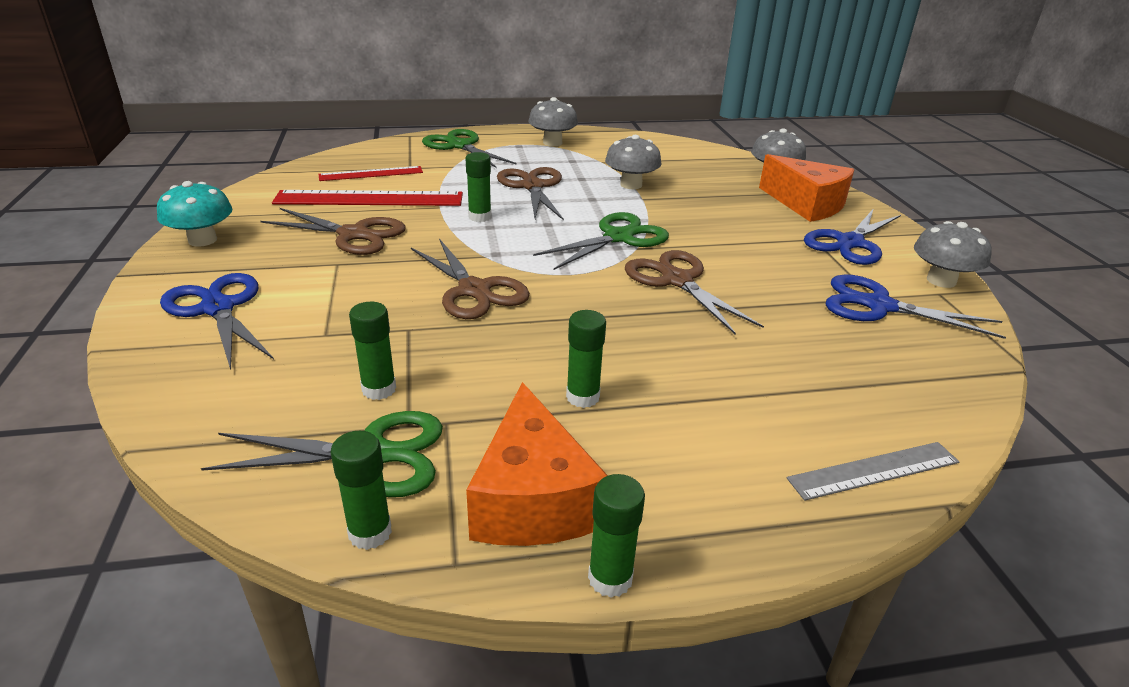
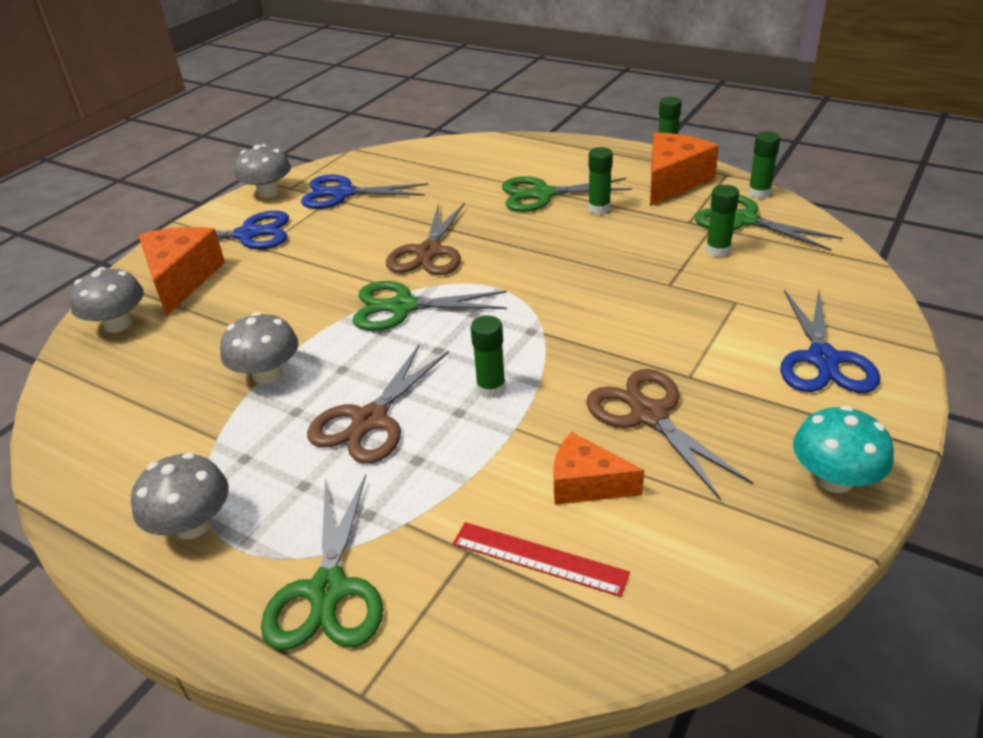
camera: 135 degrees left, 5 degrees up
(369, 199) = (586, 484): red ruler -> orange cheese
(474, 290) = (590, 299): brown scissors -> none
(679, 391) = (542, 194): none -> green scissors
(874, 470) = (508, 145): grey ruler -> none
(878, 306) = (343, 193): blue scissors -> blue scissors turned 120 degrees clockwise

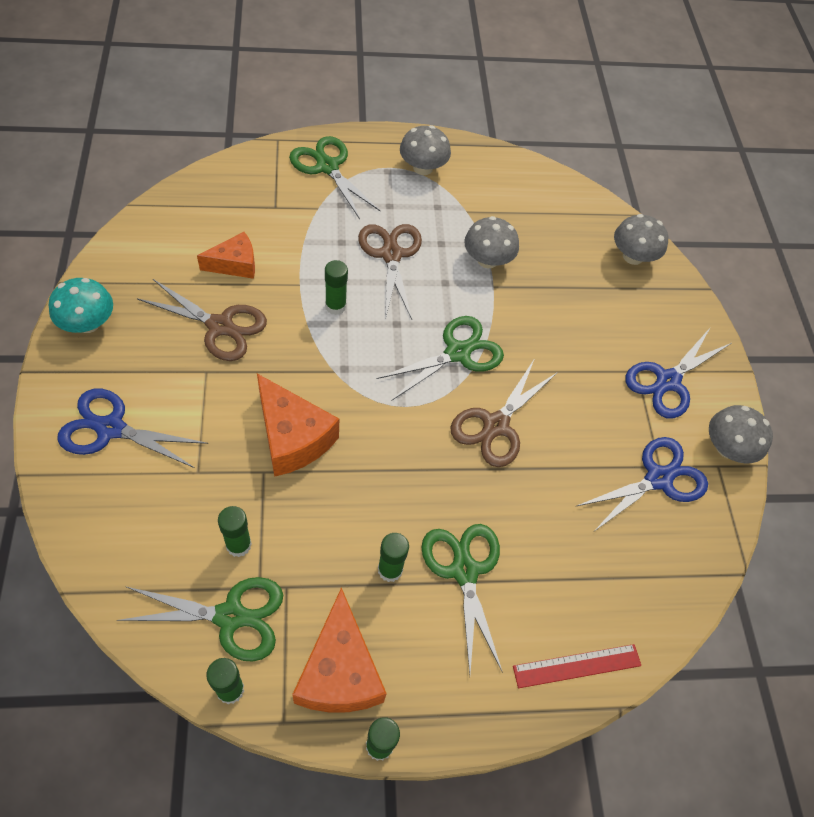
camera: 135 degrees right, 20 degrees up
(181, 279) = (649, 311): orange cheese -> orange cheese (292, 437)
(429, 252) = (495, 425): brown scissors -> brown scissors turned 120 degrees counterclockwise
(539, 558) = (237, 216): red ruler -> red ruler (577, 666)
(542, 194) = (464, 570): green scissors -> green scissors turned 60 degrees counterclockwise
(823, 359) = (110, 428): blue scissors -> blue scissors turned 45 degrees counterclockwise

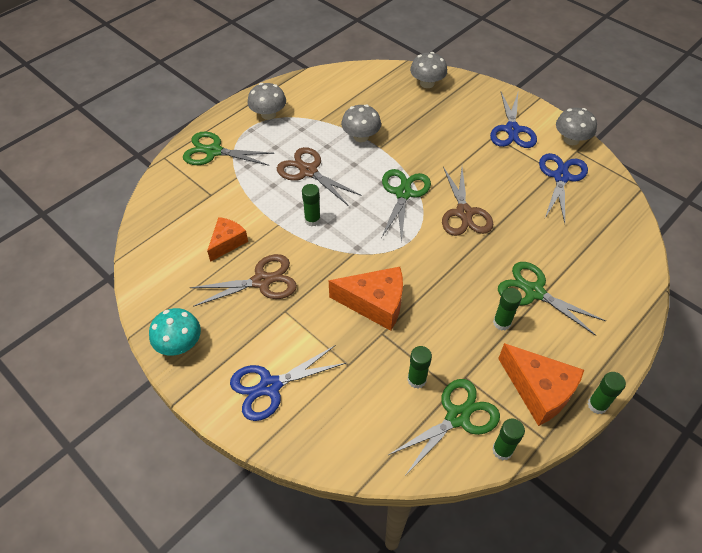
camera: 35 degrees left, 5 degrees down
(577, 666) = (629, 288): red ruler -> none

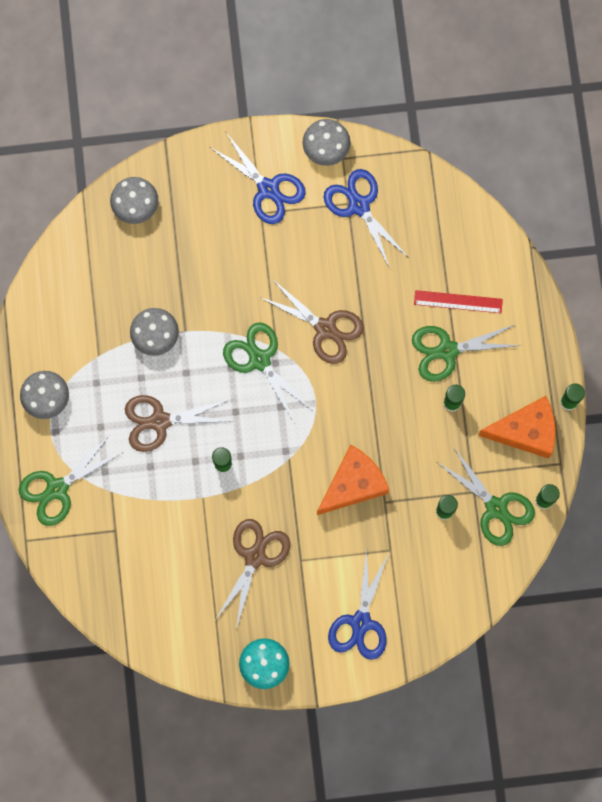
camera: 50 degrees left, 25 degrees up
(227, 242) = (187, 555): orange cheese -> none
(457, 417) = (496, 508): green scissors -> green scissors turned 135 degrees clockwise
(574, 273) = (458, 301): none -> red ruler

